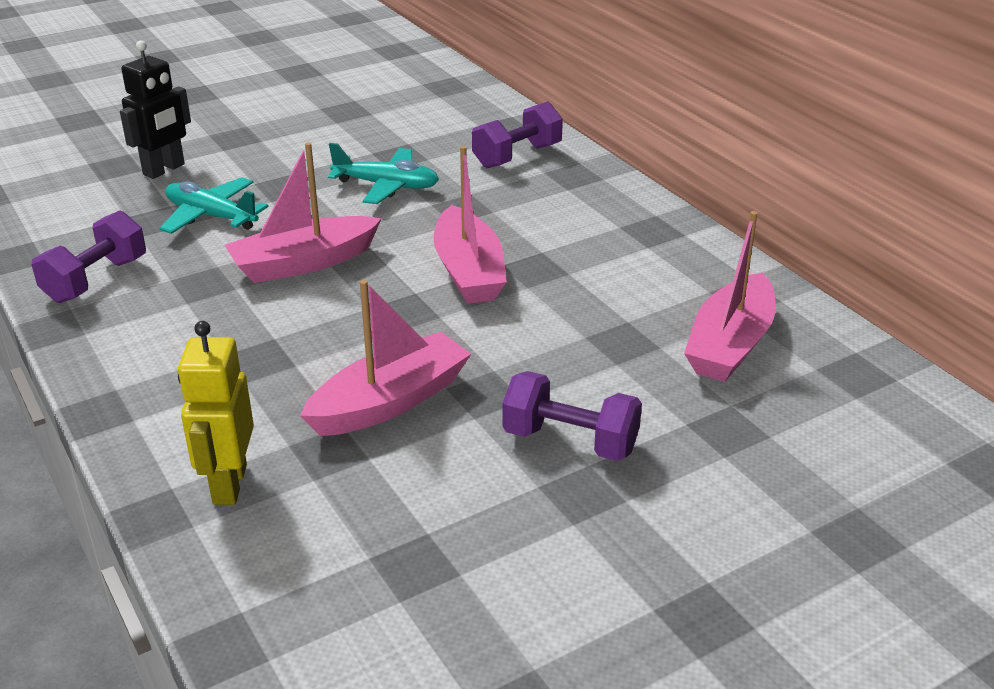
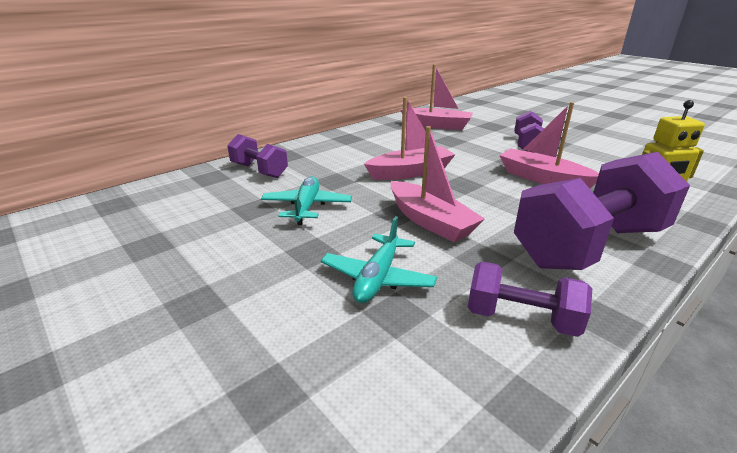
camera: 100 degrees left, 5 degrees down
(164, 170) = (279, 339): black robot -> none
(171, 368) = (588, 246): none -> purple dumbbell

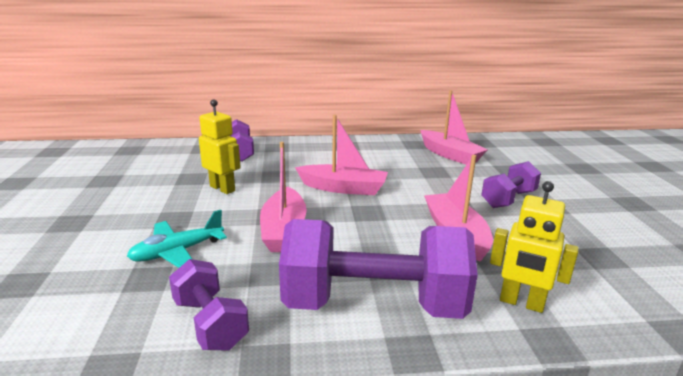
camera: 35 degrees right, 5 degrees down
(307, 207) = (223, 188): turquoise plane -> yellow robot

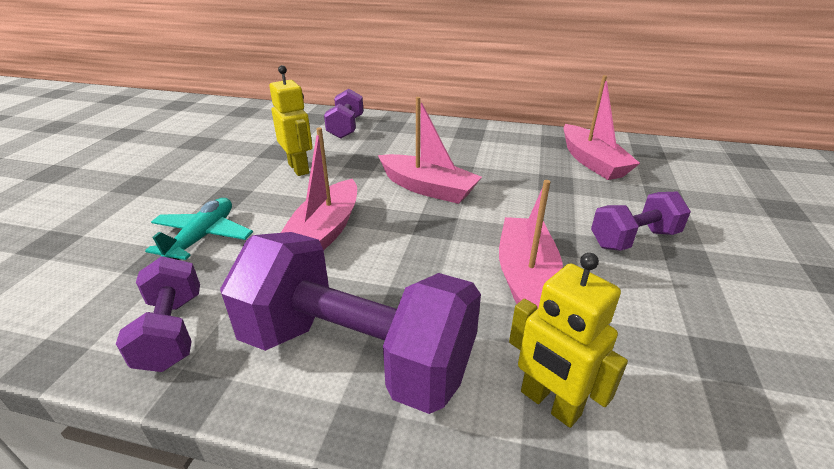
camera: 20 degrees right, 10 degrees up
(177, 252) = (203, 237): turquoise plane -> turquoise plane turned 120 degrees clockwise

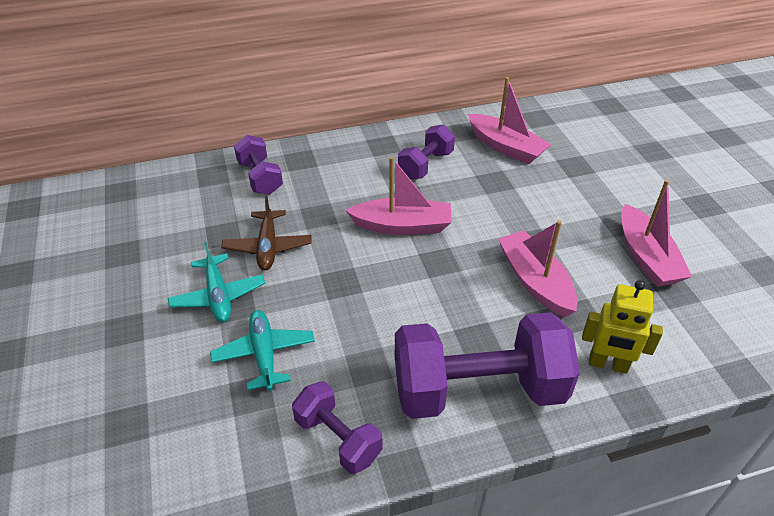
camera: 30 degrees left, 10 degrees up
(223, 186) = (218, 296): none -> turquoise plane
(299, 168) = (268, 247): yellow robot -> brown plane
(325, 231) = (361, 304): pink boat -> pink boat (646, 257)
(633, 239) = (580, 218): purple dumbbell -> purple dumbbell (425, 165)

